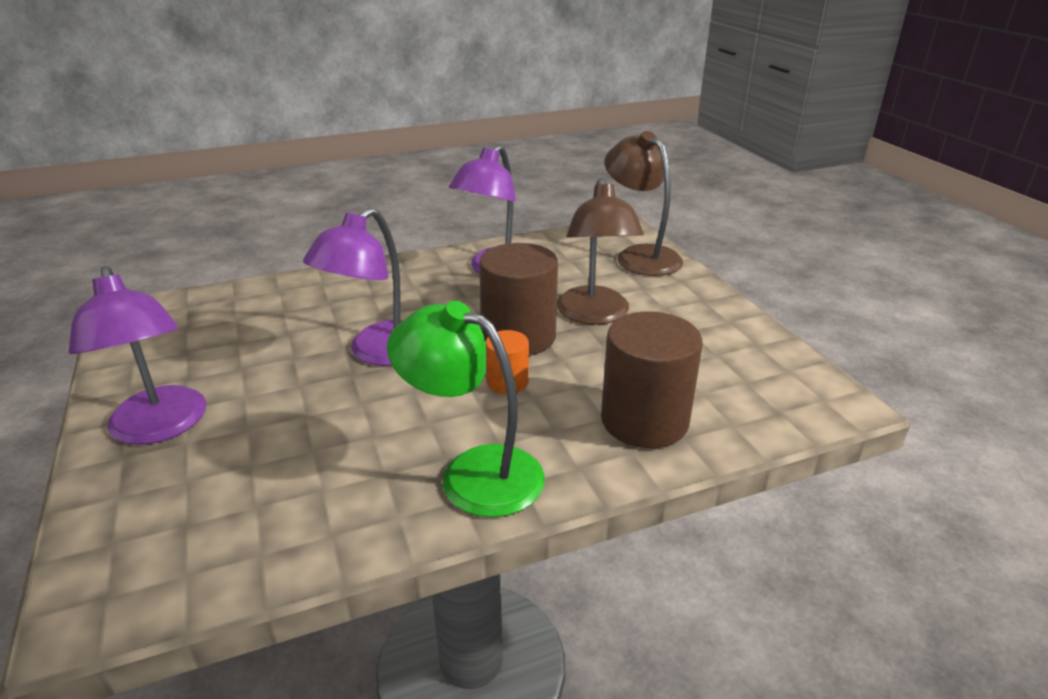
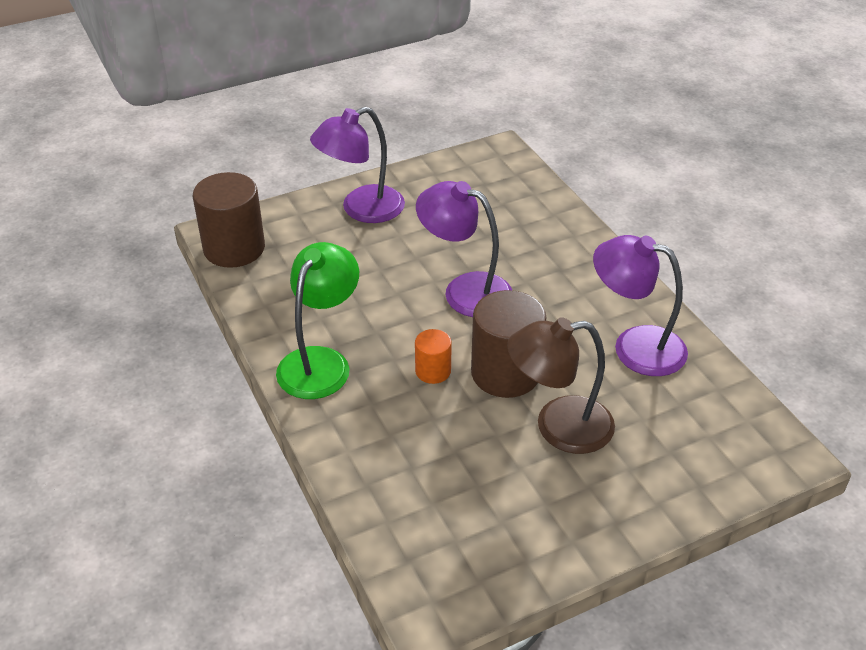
camera: 85 degrees right, 10 degrees up
(640, 255) = (713, 469): brown lamp -> none
(644, 421) = (387, 460): brown cylinder -> brown cylinder (234, 248)

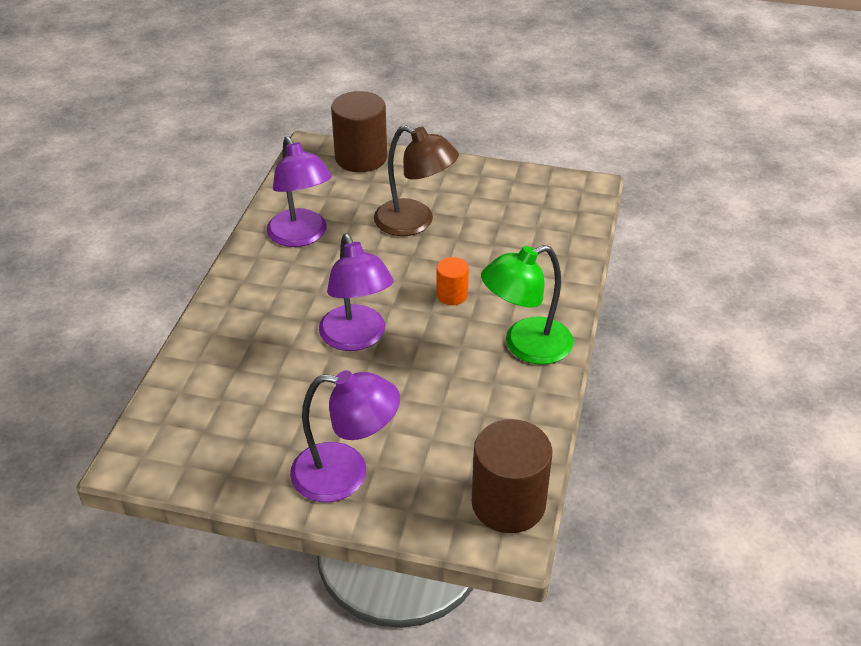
camera: 140 degrees left, 0 degrees up
(505, 373) = (405, 267): brown cylinder -> brown cylinder (361, 158)

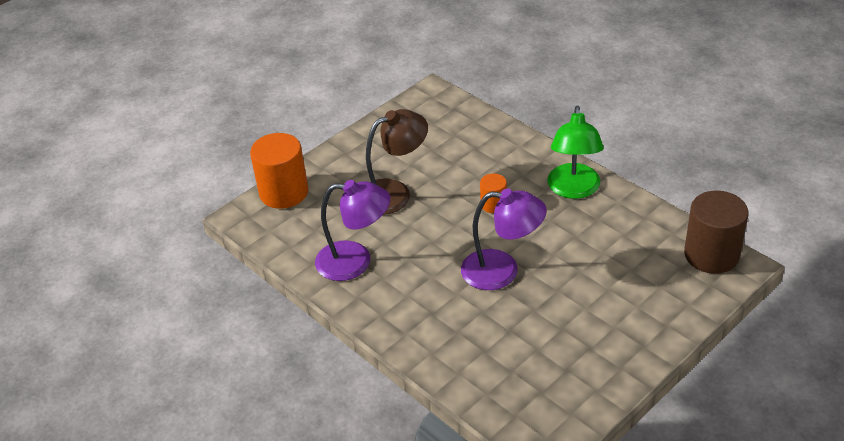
camera: 55 degrees left, 0 degrees up
(345, 474) = (637, 325): purple lamp -> none
(361, 158) = (284, 192): brown cylinder -> orange cylinder

